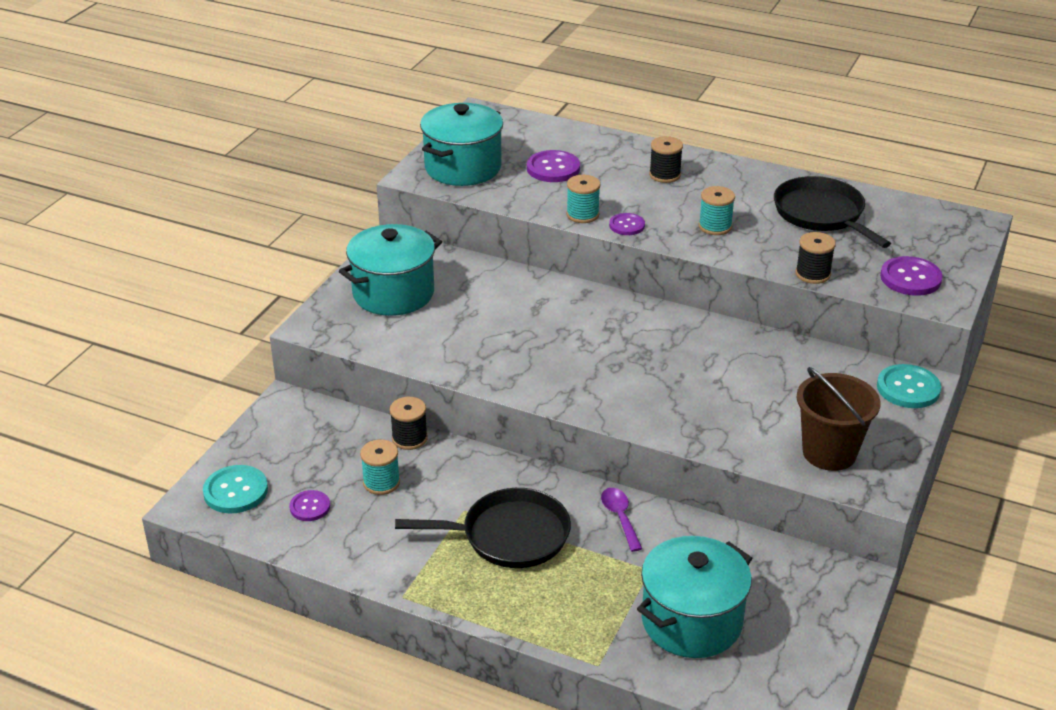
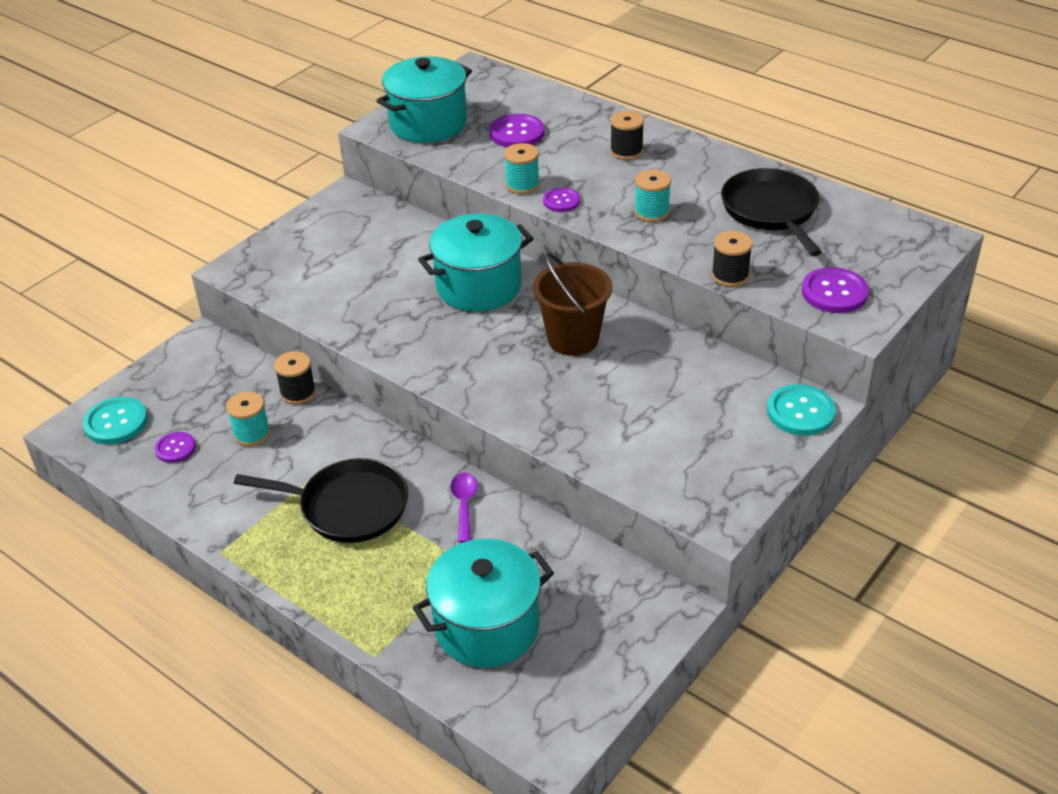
camera: 15 degrees right, 5 degrees up
(393, 293) = (325, 245): turquoise pot -> turquoise pot (478, 287)
(829, 453) = (683, 471): brown bucket -> brown bucket (573, 339)

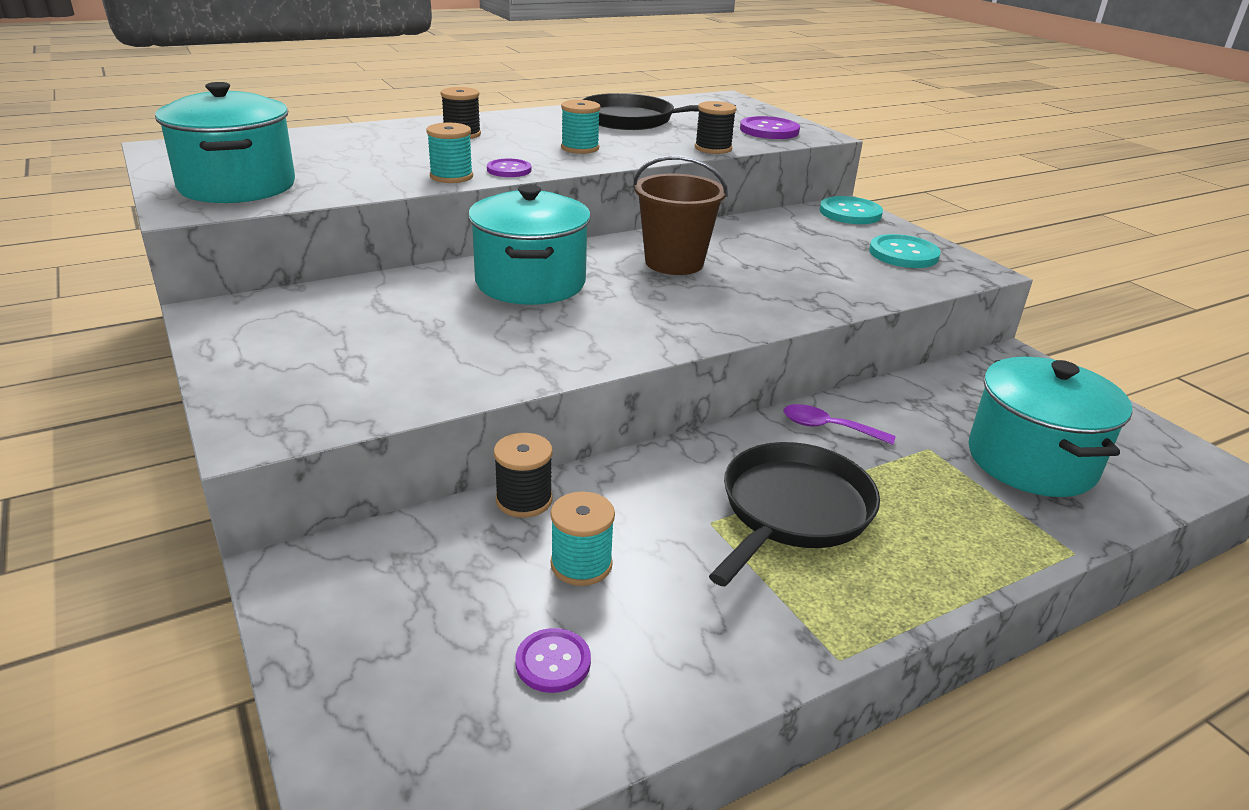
camera: 70 degrees left, 10 degrees down
(116, 422) = (413, 736): turquoise button -> turquoise button (903, 254)
(517, 133) = (345, 159): purple button -> none

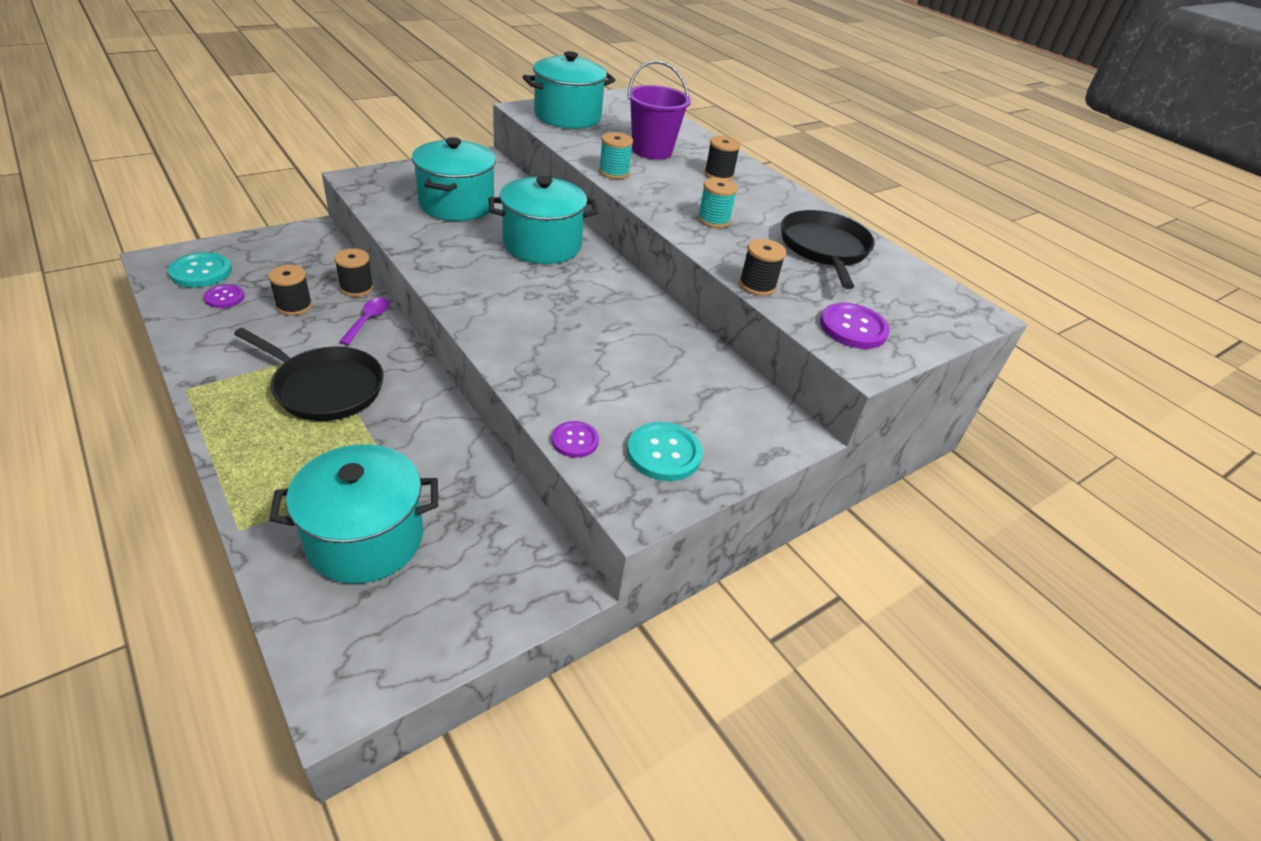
camera: 80 degrees right, 10 degrees up
(383, 154) = (652, 150): none -> purple bucket
(396, 337) = (456, 205): none -> turquoise pot
(509, 170) = (639, 191): purple button -> purple button (575, 440)
(581, 564) = (294, 306): turquoise spool -> black spool
(674, 263) = (596, 306): brown bucket -> none
(828, 428) = (426, 419): purple spoon -> purple spoon (368, 320)
(850, 213) = (776, 432): turquoise button -> turquoise button (201, 272)

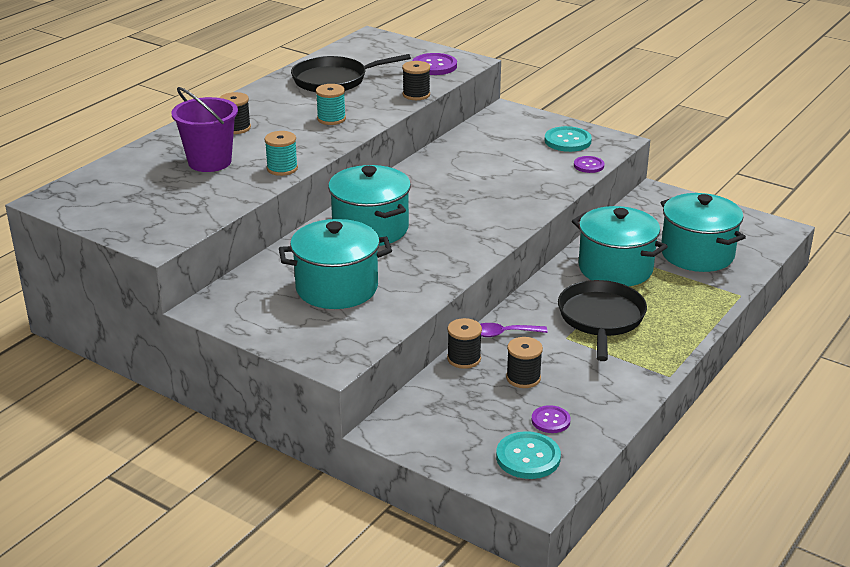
camera: 105 degrees left, 10 degrees down
(567, 116) = (158, 217): turquoise pot -> turquoise pot (615, 268)

